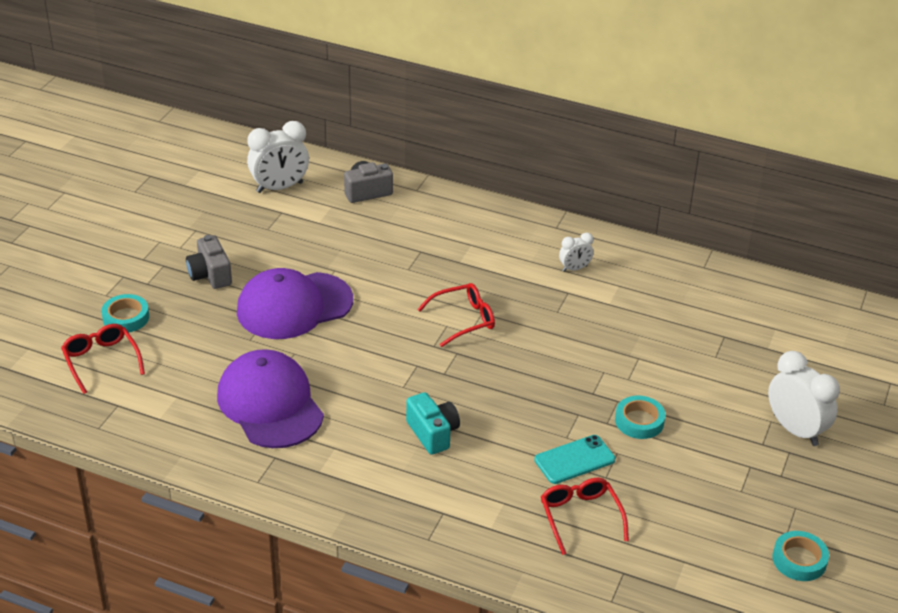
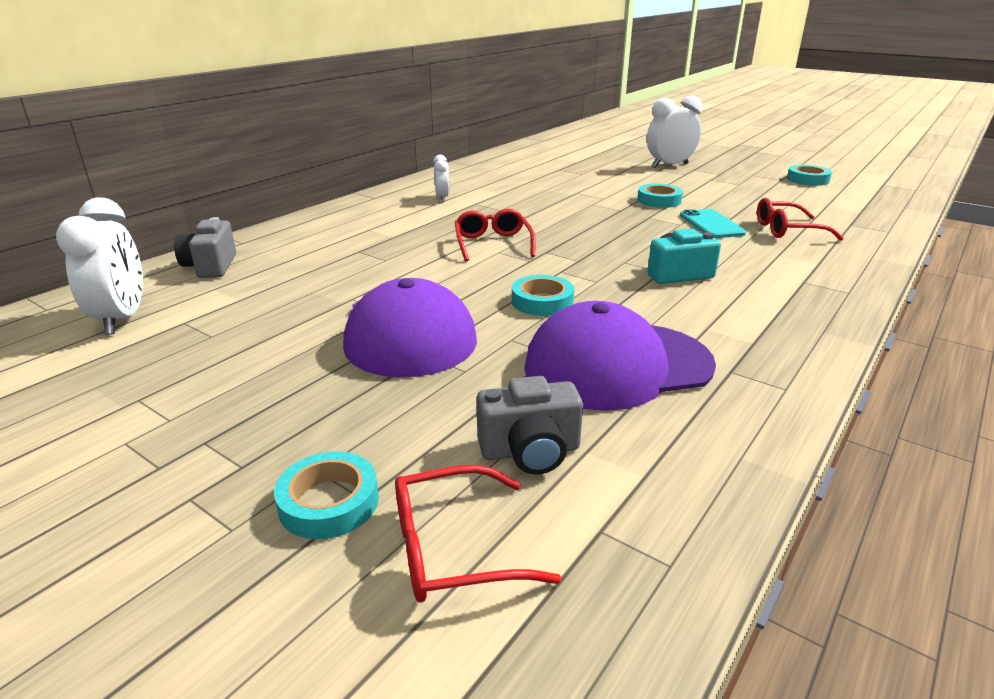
camera: 75 degrees left, 10 degrees down
(210, 275) = (278, 393): grey camera -> grey camera (530, 451)
(356, 361) = (542, 301): none -> turquoise tape

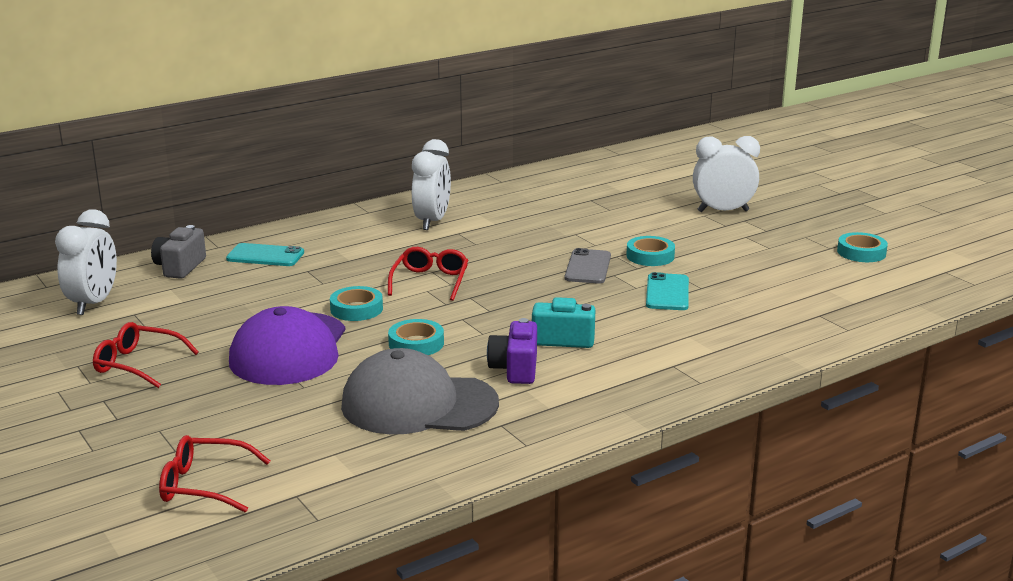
camera: 20 degrees right, 5 degrees down
(301, 244) = (265, 256): none -> turquoise phone
(329, 502) = (154, 448): turquoise tape -> turquoise tape (356, 309)
(442, 198) = (432, 221): white clock -> white clock, size x1.87
(530, 451) = (297, 446): grey camera -> none
(617, 365) = (418, 404): purple cap -> grey cap
(620, 214) = (588, 267): none -> grey phone
(669, 309) = (515, 369): none -> purple camera
(787, 230) = (738, 311): red glasses -> red glasses (137, 364)

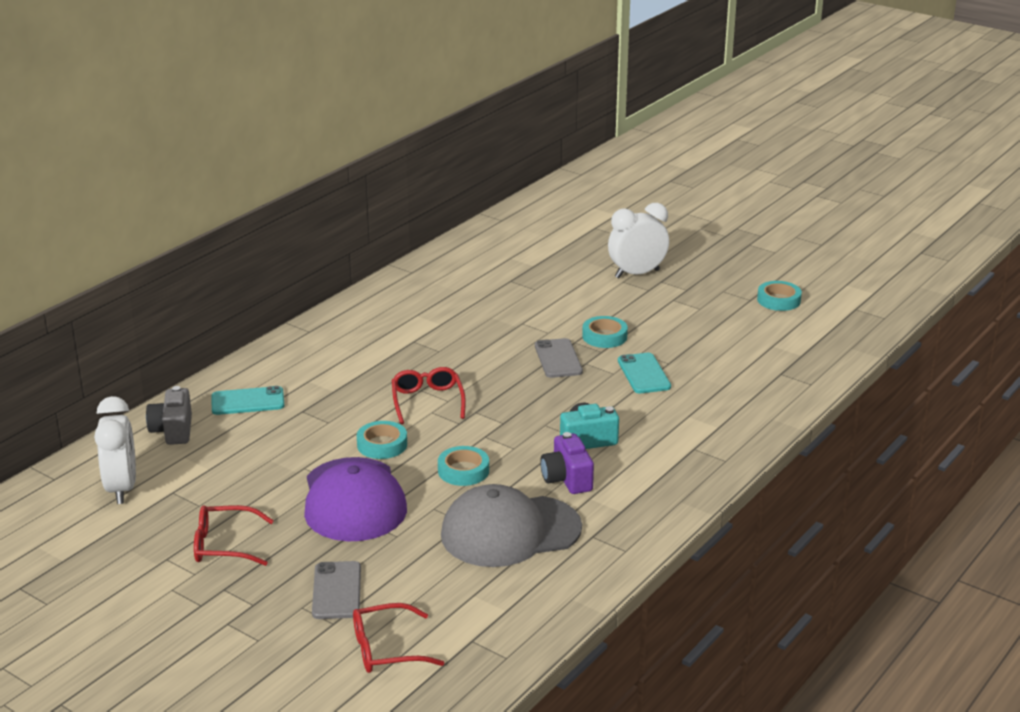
camera: 20 degrees left, 5 degrees up
(204, 423) = (337, 591): none -> grey phone
(432, 221) = (379, 332): white clock -> none

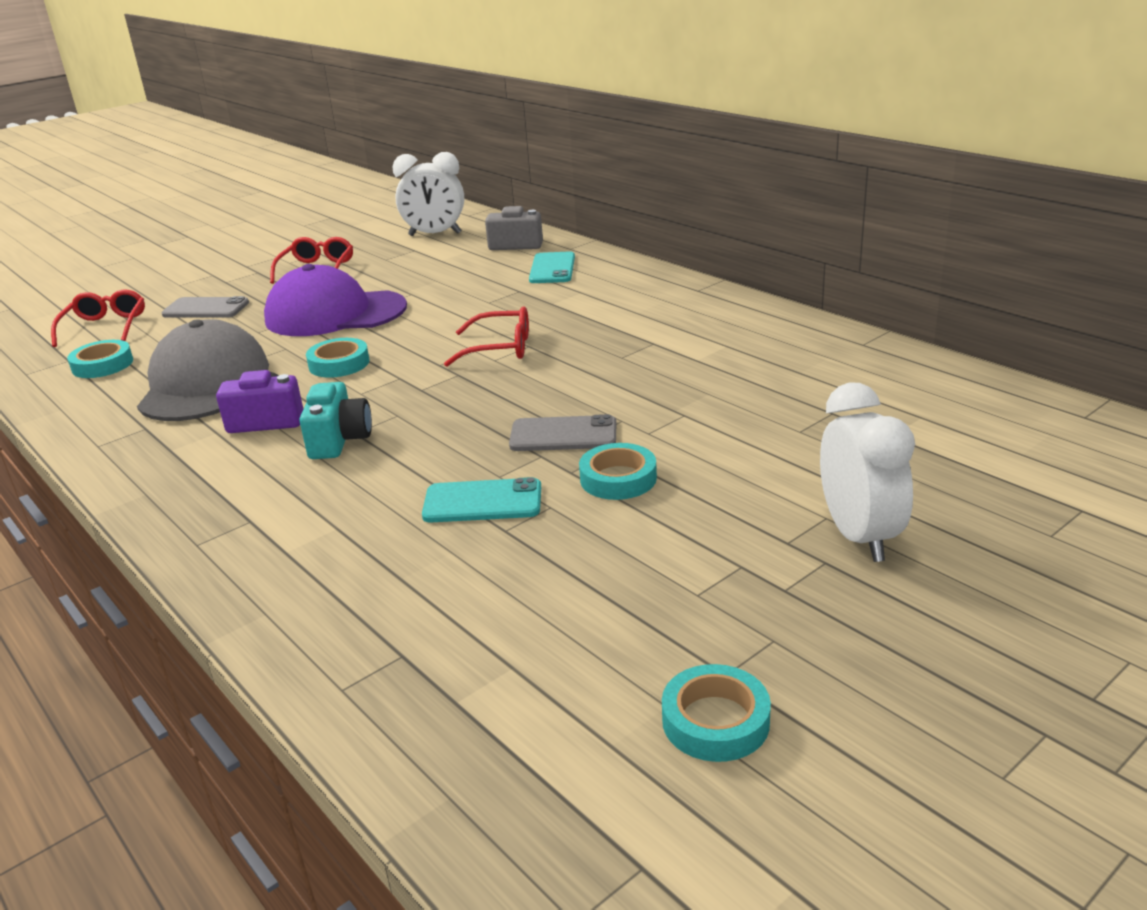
camera: 105 degrees right, 0 degrees up
(382, 445) = (424, 325): turquoise tape -> turquoise tape (102, 365)

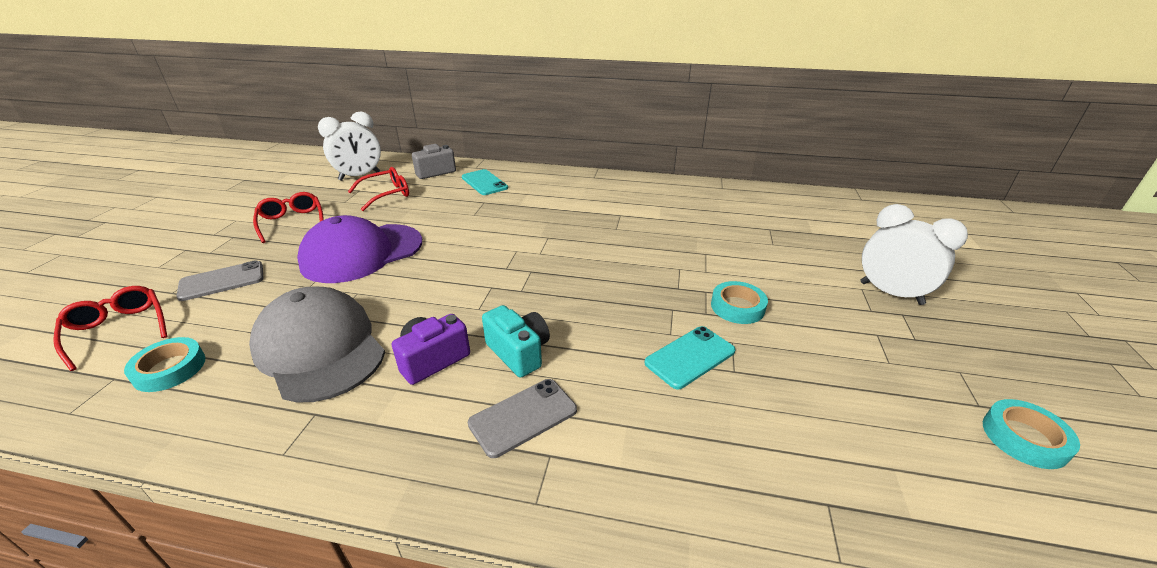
camera: 40 degrees left, 5 degrees up
(339, 364) = (425, 291): turquoise tape -> none
(500, 348) = (532, 244): red glasses -> red glasses (387, 194)
(563, 435) = (663, 290): grey phone -> grey phone (523, 417)

